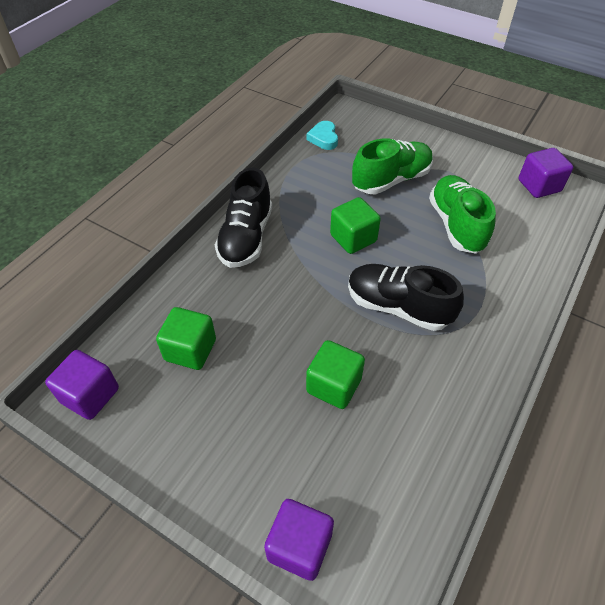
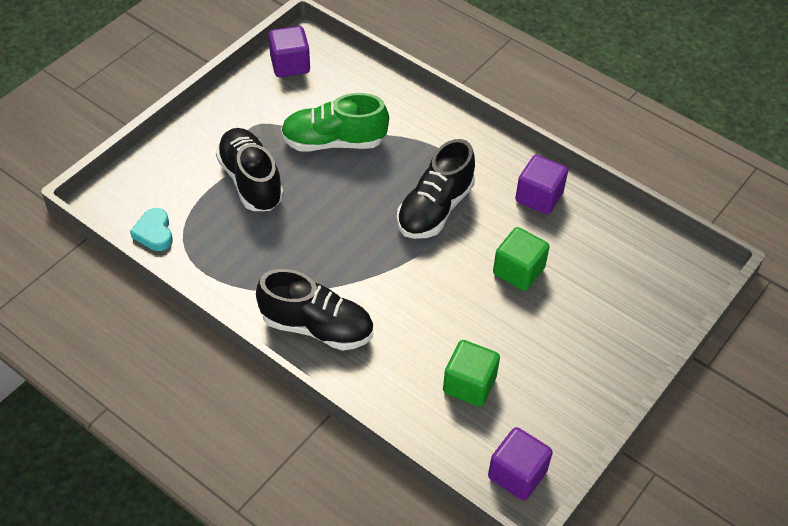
camera: 85 degrees left, 0 degrees up
(299, 546) = (660, 312): purple cube -> purple cube (539, 197)
(324, 138) = (154, 233): turquoise heart -> turquoise heart turned 75 degrees clockwise
(353, 238) = (336, 229): green cube -> none
(391, 180) = (251, 181): green shoe -> black shoe

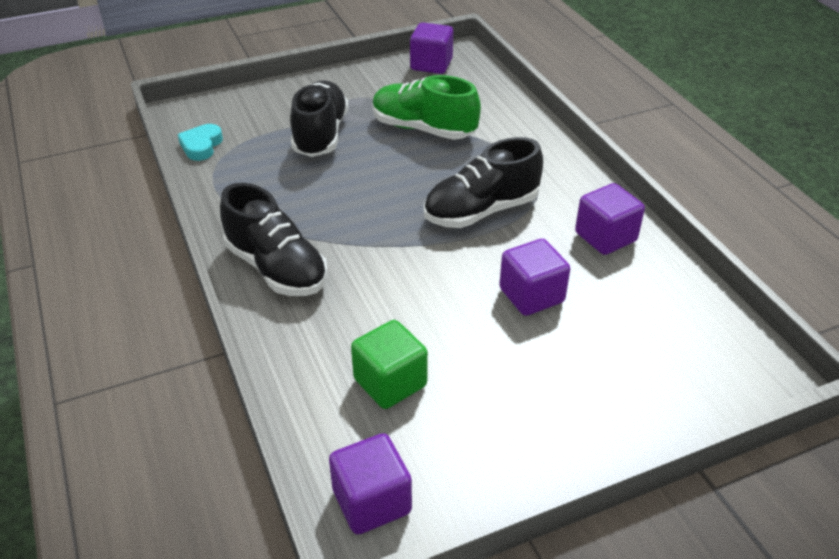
camera: 30 degrees right, 10 degrees down
(518, 271) = (531, 295): green cube -> purple cube

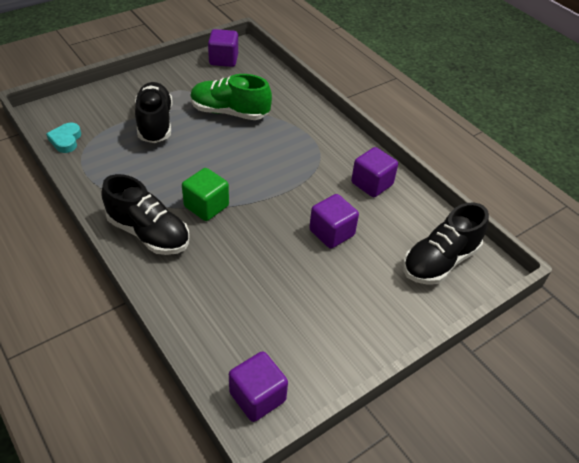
camera: 15 degrees left, 5 degrees up
(390, 382) = (250, 309): green cube -> green cube (206, 206)
(481, 211) = (284, 173): black shoe -> black shoe (440, 261)

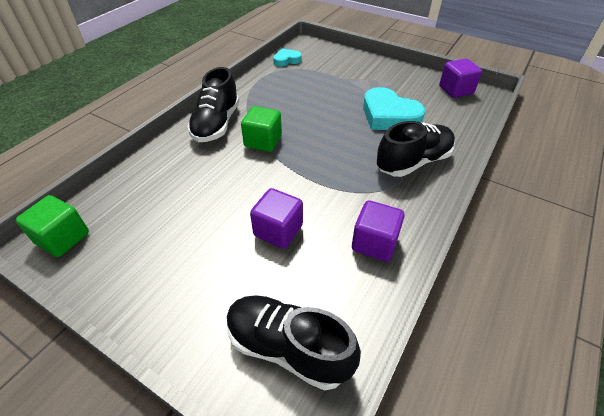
camera: 70 degrees right, 0 degrees up
(155, 123) = (338, 86): black shoe -> black shoe (413, 162)
(229, 112) = (389, 116): green shoe -> turquoise heart
(257, 397) = (63, 238): purple cube -> green cube

